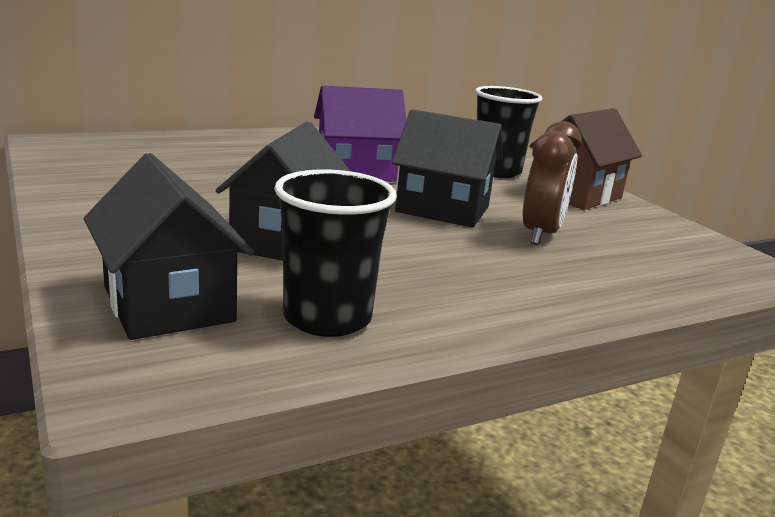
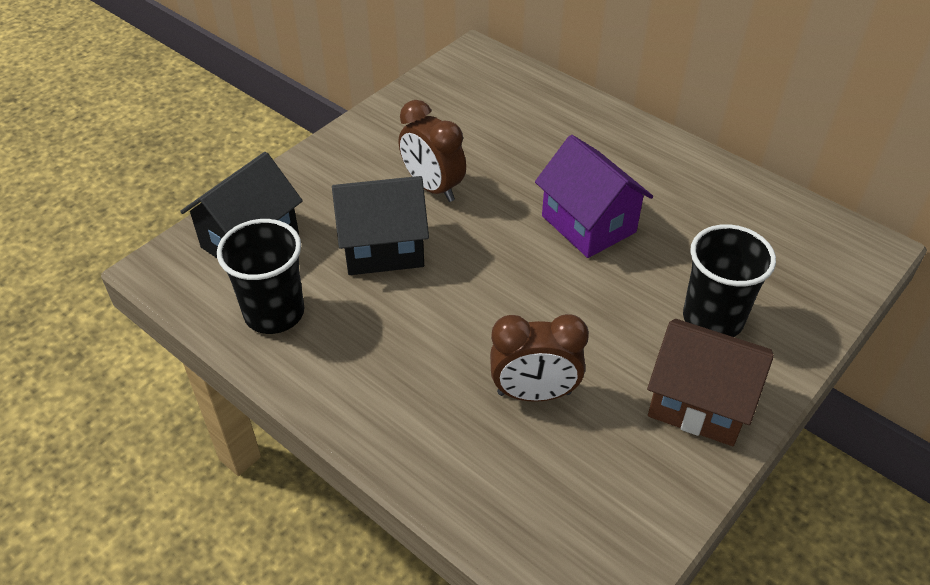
camera: 70 degrees right, 25 degrees up
(224, 202) = (432, 187): none -> brown clock
(442, 209) = (539, 310): black house -> none

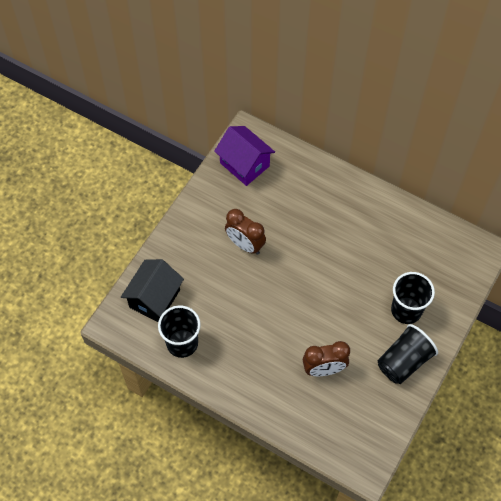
camera: 10 degrees left, 15 degrees up
(383, 248) = (228, 292): black house -> none
(588, 224) = (335, 257): purple house -> purple house (244, 164)
(699, 403) = (404, 361): brown house -> black cup

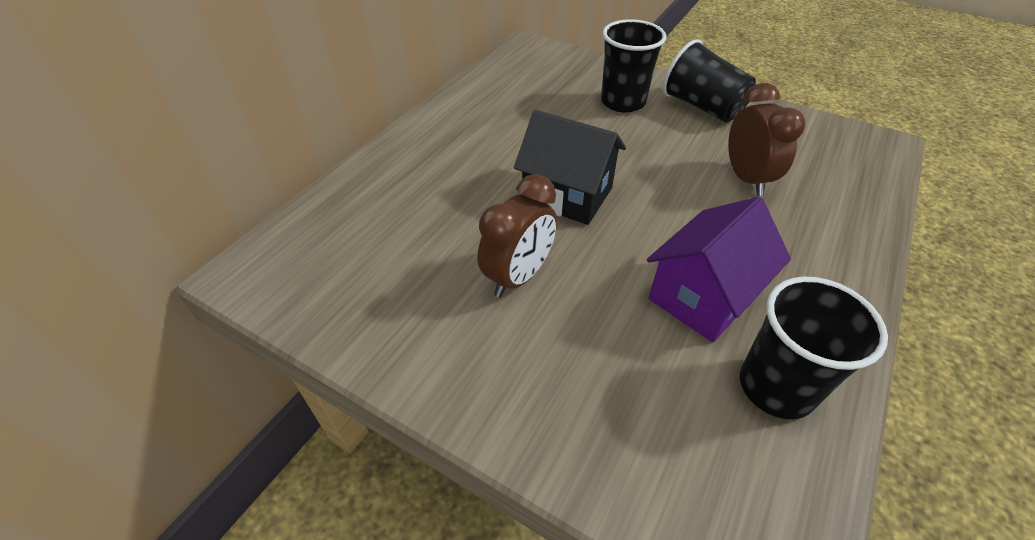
camera: 90 degrees left, 15 degrees down
(154, 298) = (676, 455): black house -> black house (567, 195)
(244, 164) = (323, 277): purple house -> purple house (703, 296)

